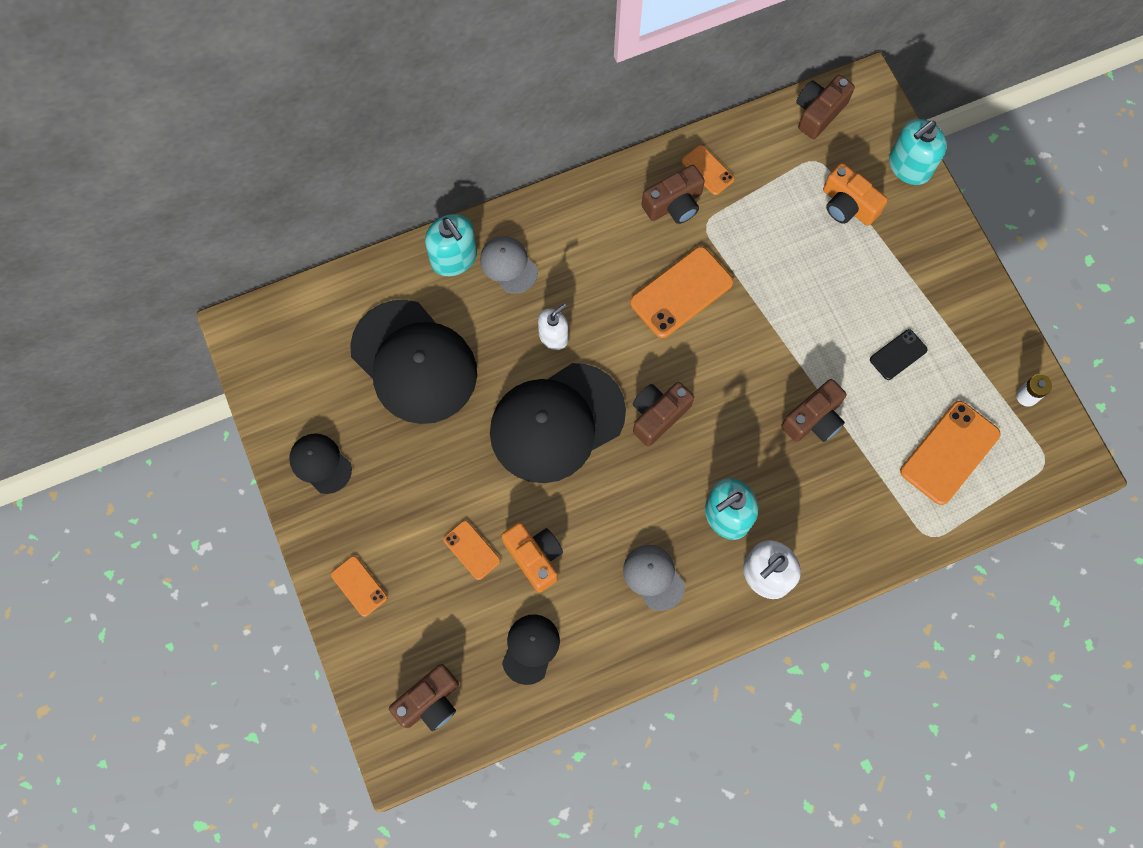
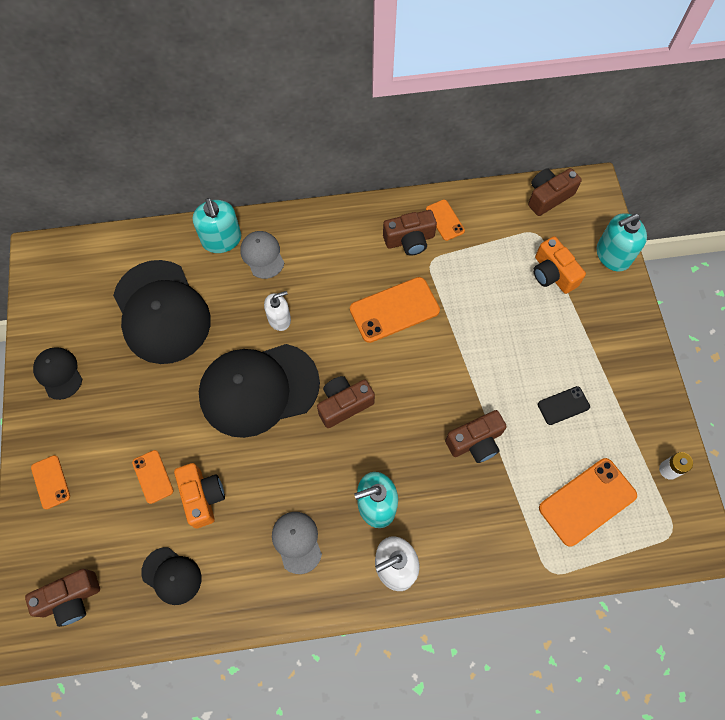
camera: 15 degrees right, 5 degrees down
(530, 648) = (172, 575): black cap -> black cap turned 90 degrees clockwise

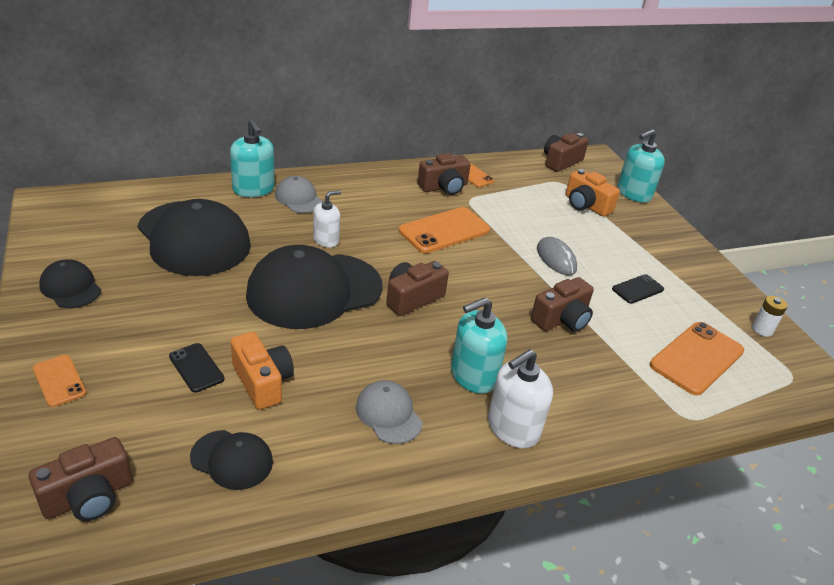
camera: 15 degrees left, 30 degrees down
(152, 476) = (196, 368): orange phone -> black phone
(495, 357) = (556, 259): none -> grey mouse

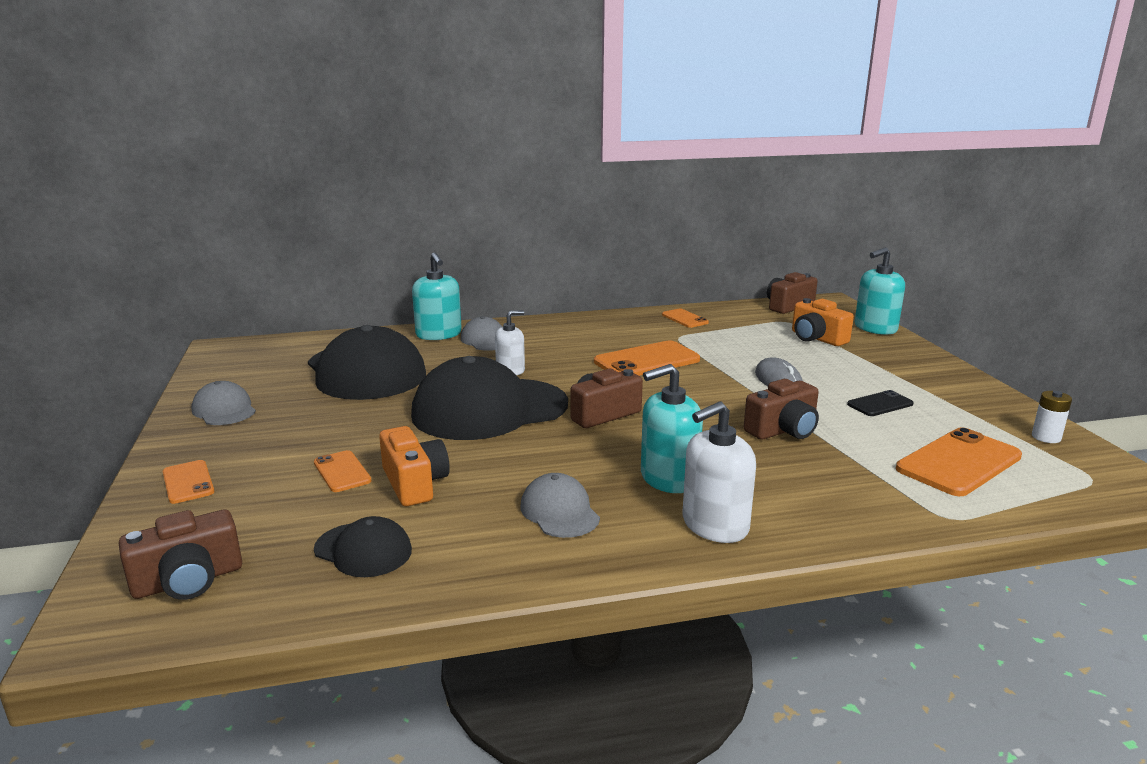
camera: 10 degrees right, 15 degrees down
(70, 287) = (224, 410): black cap -> grey cap
(196, 368) = (342, 472): black phone -> orange phone
(444, 187) = (650, 328): brown camera -> none

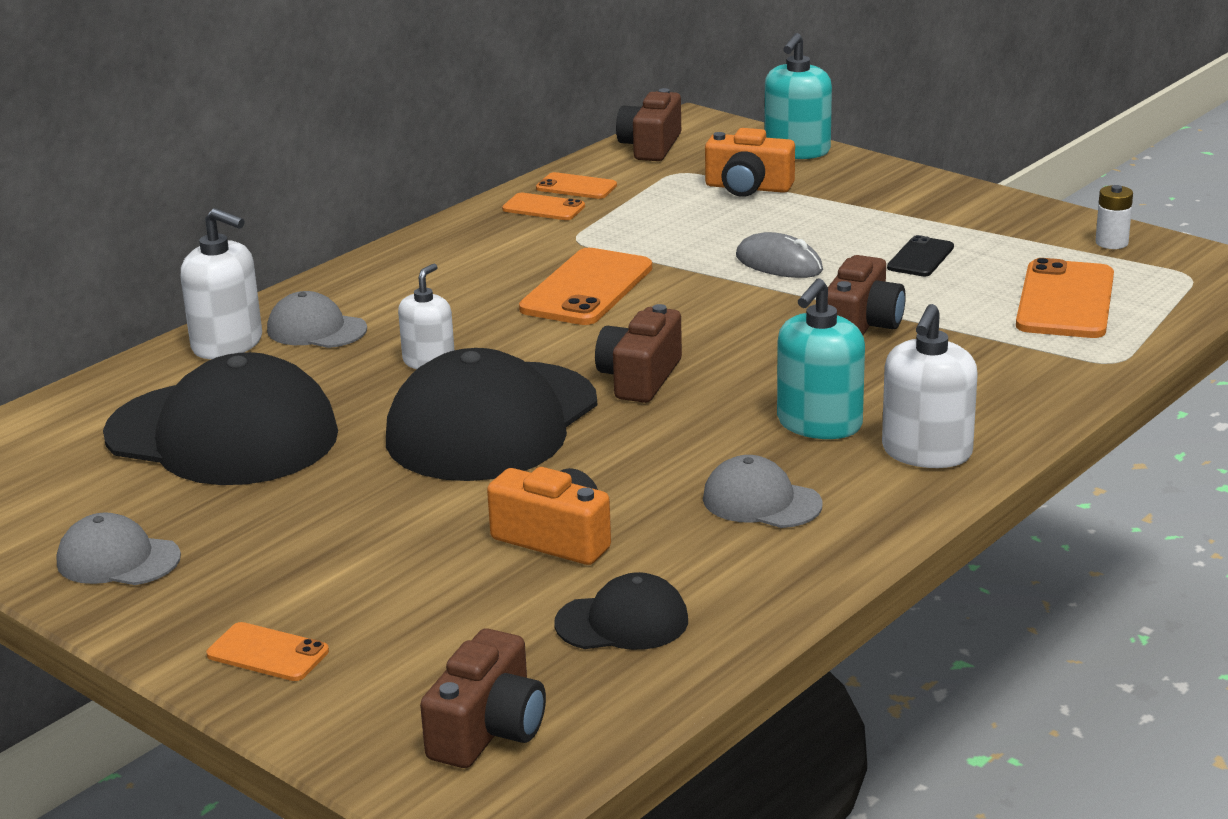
camera: 35 degrees left, 5 degrees up
(342, 472) = (444, 562): orange phone -> orange phone (576, 187)
(439, 334) = (227, 344): turquoise soap dispenser -> white soap dispenser

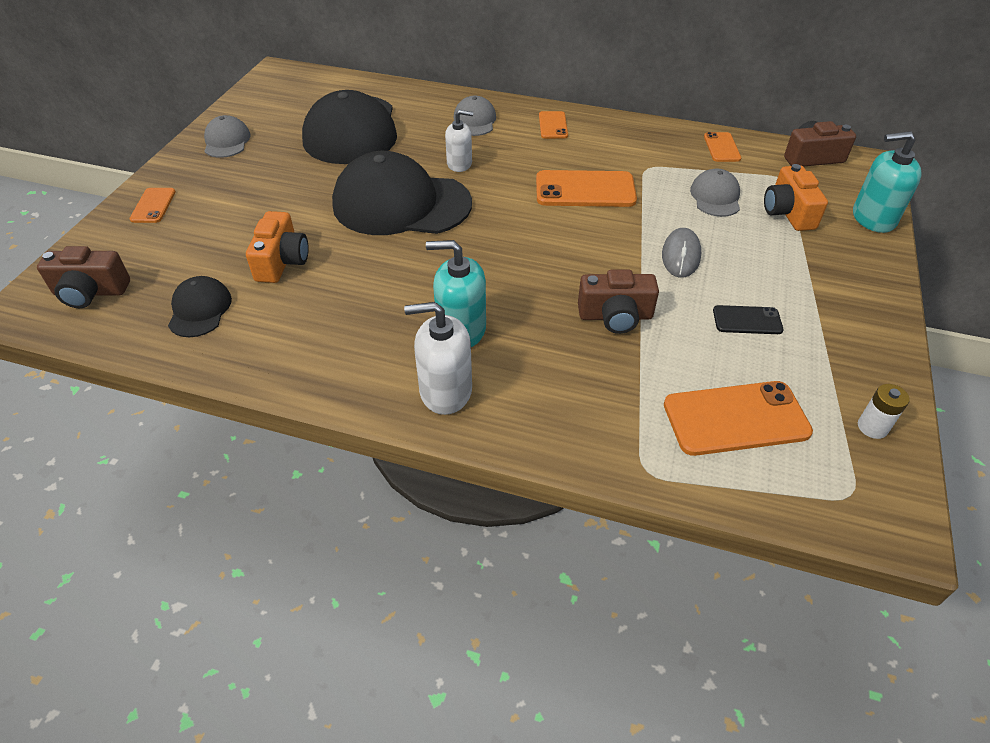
camera: 65 degrees right, 20 degrees up
(227, 344) = (443, 102): white soap dispenser -> none
(543, 208) = (681, 145): orange phone -> orange phone (553, 125)
(622, 622) = (200, 309): black cap -> black cap turned 150 degrees counterclockwise
(640, 378) = (482, 241): brown camera -> none
(761, 501) = (350, 329): grey cap -> grey cap (715, 197)

